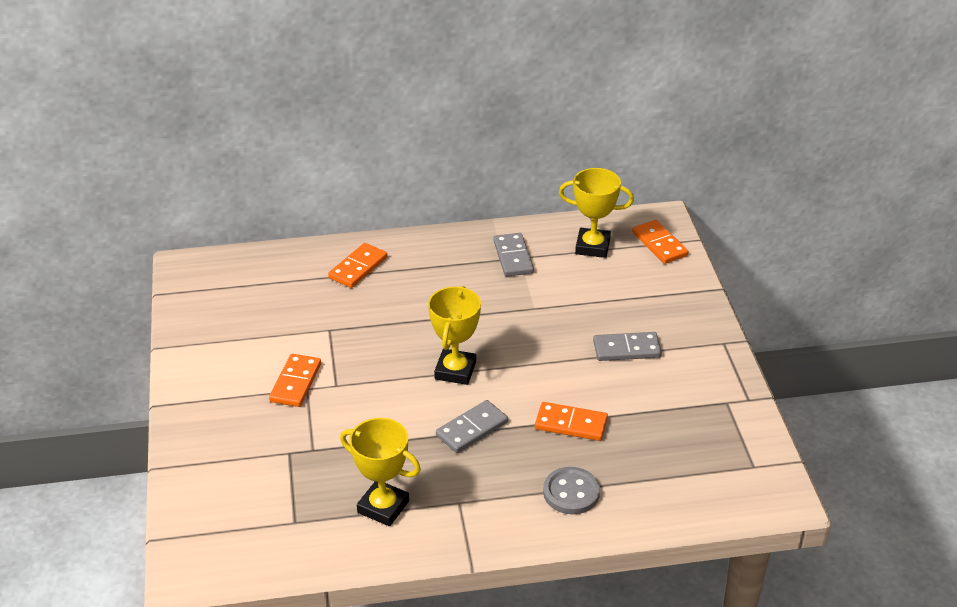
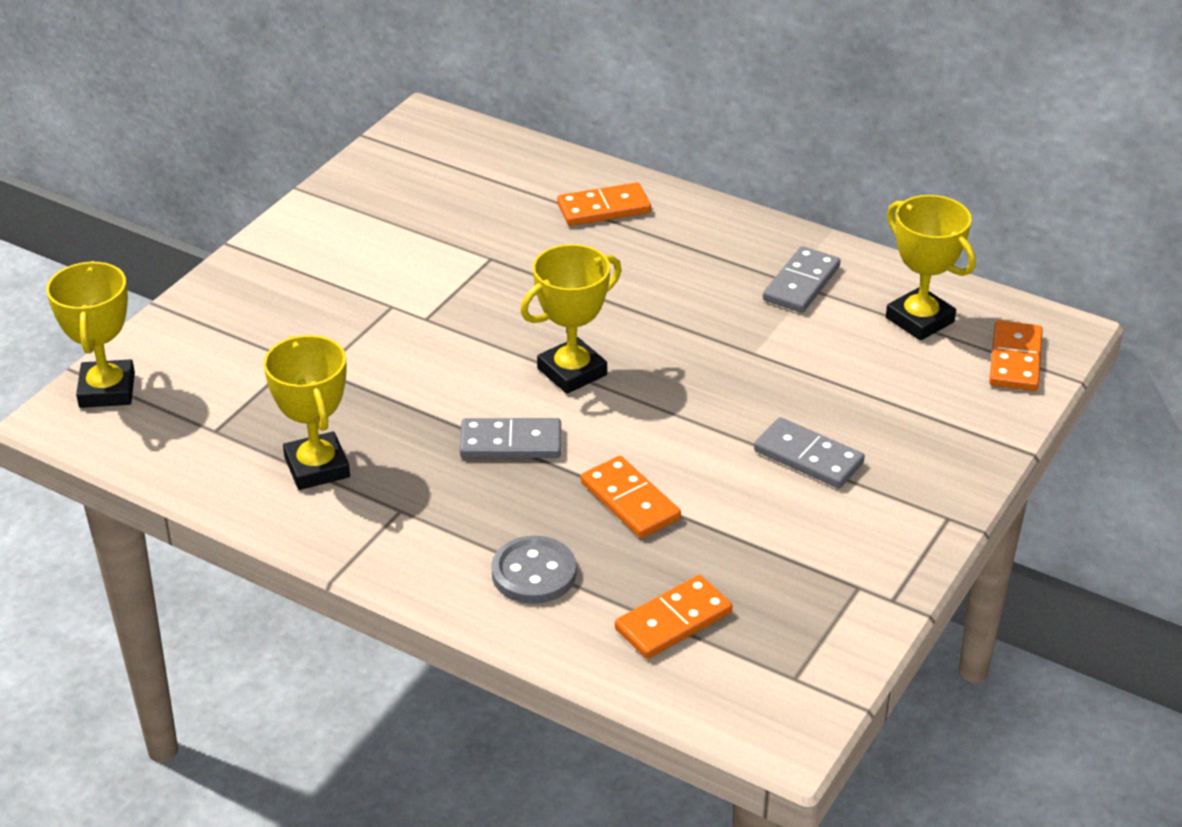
camera: 40 degrees right, 0 degrees up
(195, 538) = (107, 390): none -> yellow trophy
(296, 383) = (388, 294): orange domino -> orange domino (673, 621)

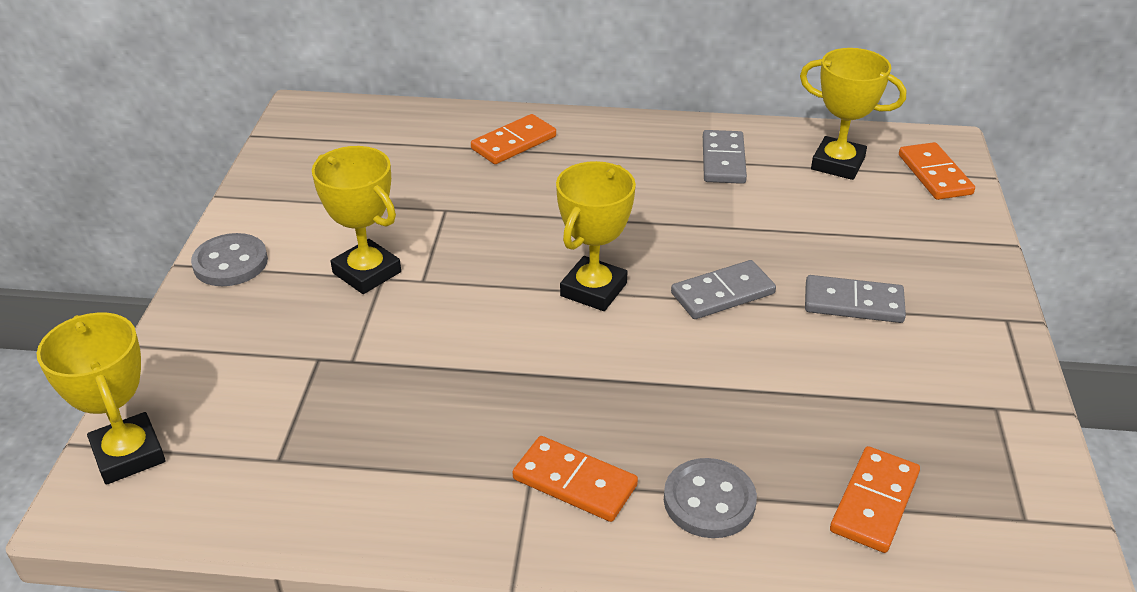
camera: 25 degrees left, 0 degrees up
(272, 255) = (230, 263): none -> grey button
(317, 467) = (414, 464): yellow trophy -> yellow trophy (367, 272)
(511, 442) = (588, 374): grey domino -> grey domino (722, 293)
(630, 501) = (739, 394): orange domino -> orange domino (575, 482)

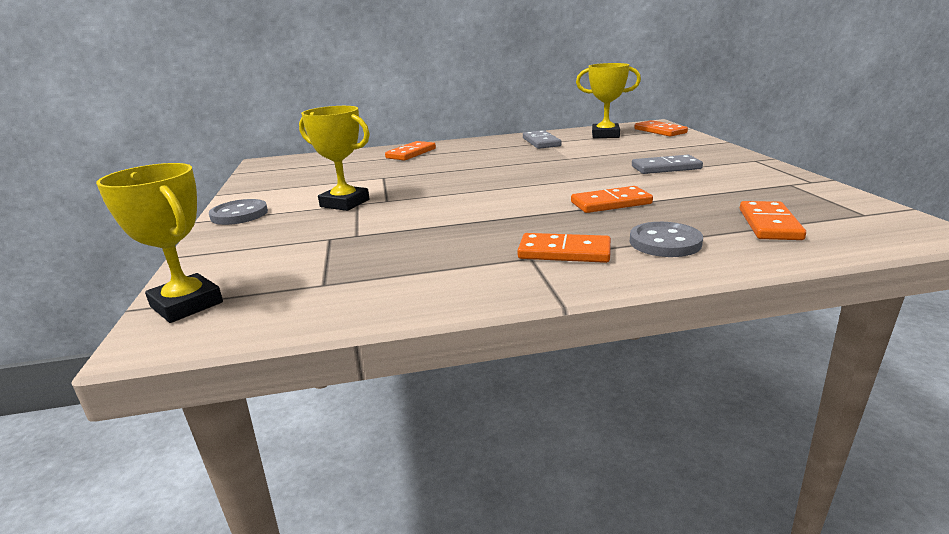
camera: 15 degrees left, 15 degrees down
(593, 290) = (505, 186): yellow trophy -> none
(706, 382) = (611, 203): none -> orange domino
(722, 293) = (586, 176): grey domino -> none

